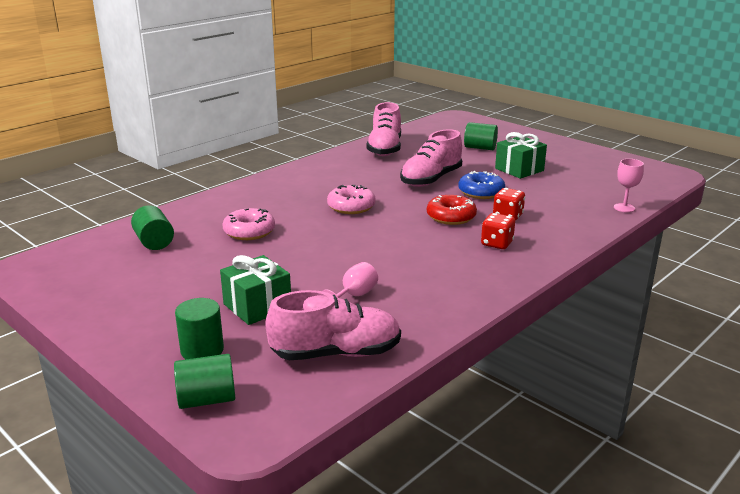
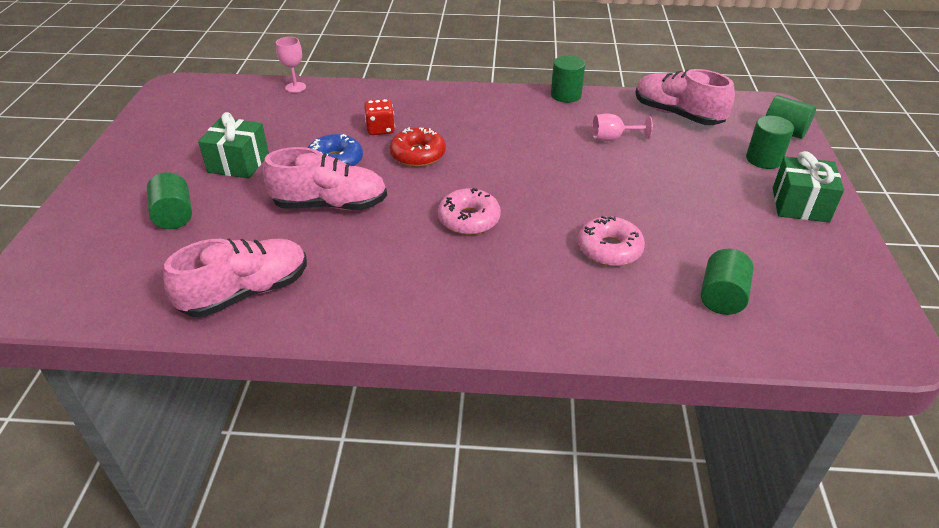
camera: 130 degrees left, 15 degrees up
(257, 306) = (691, 169): green gift -> green gift (800, 205)
(460, 312) = (566, 95): none -> green cylinder
(497, 243) = (444, 116): red dice -> none

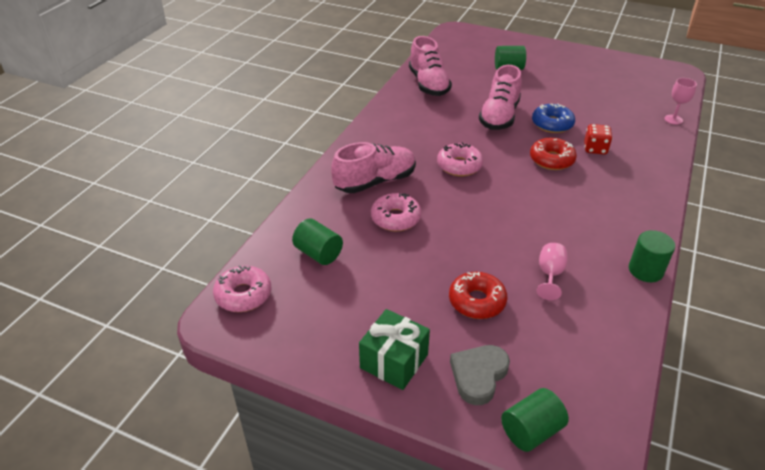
camera: 110 degrees right, 0 degrees up
(238, 163) = (561, 90): green gift -> none
(677, 114) = (589, 345): pink shoe -> pink shoe (375, 182)
(684, 172) = (477, 301): none -> red donut
(763, 159) = (478, 375): green cylinder -> grey heart
(843, 339) = (243, 295): none -> pink donut

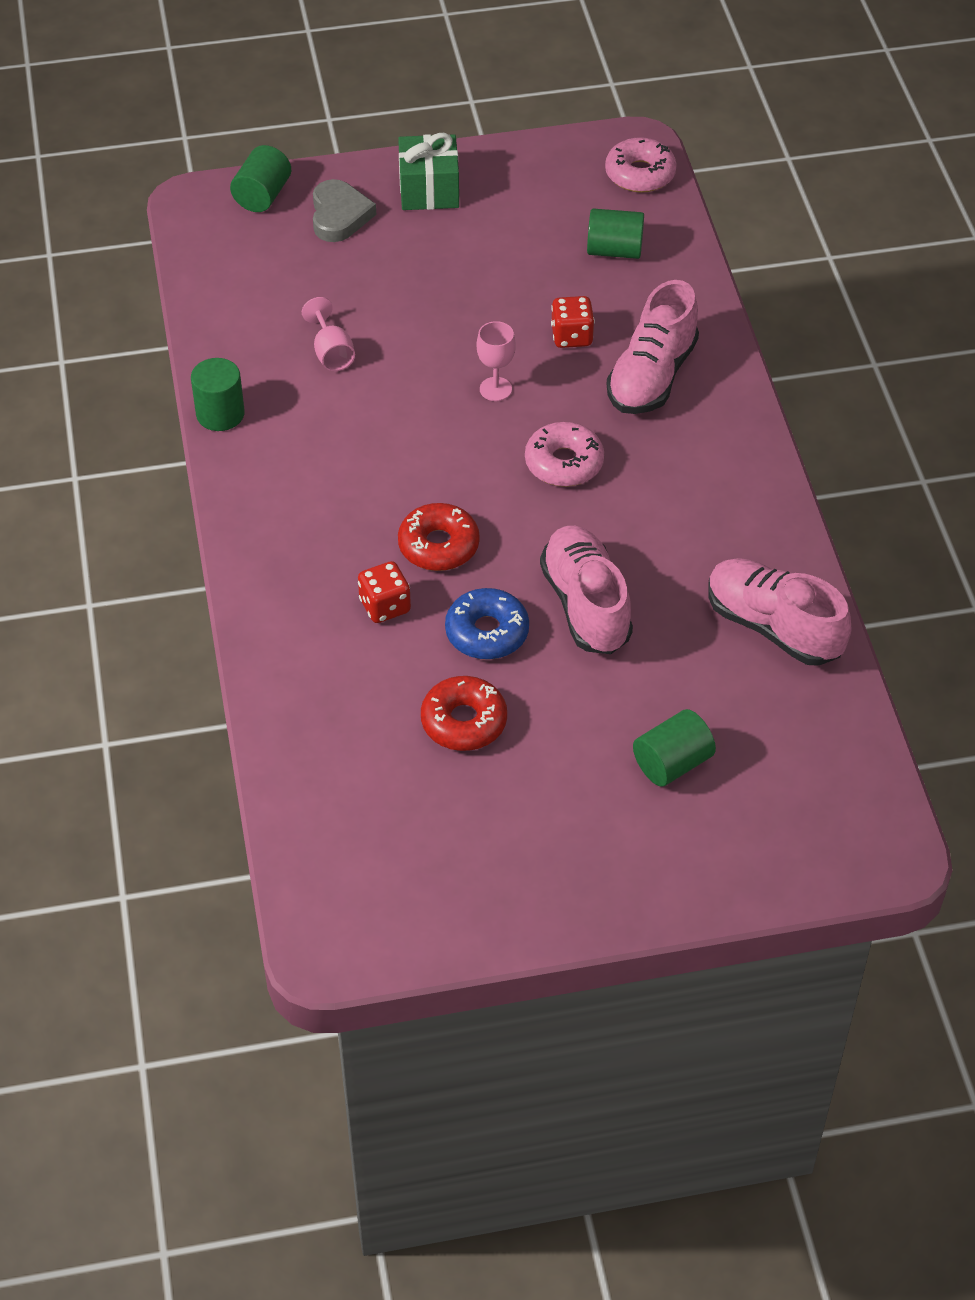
camera: 145 degrees right, 10 degrees up
(396, 218) = (572, 336): pink donut -> red dice
(477, 301) = (393, 283): red donut -> red donut (464, 721)
(673, 119) = (285, 760): pink goblet -> pink goblet (495, 389)

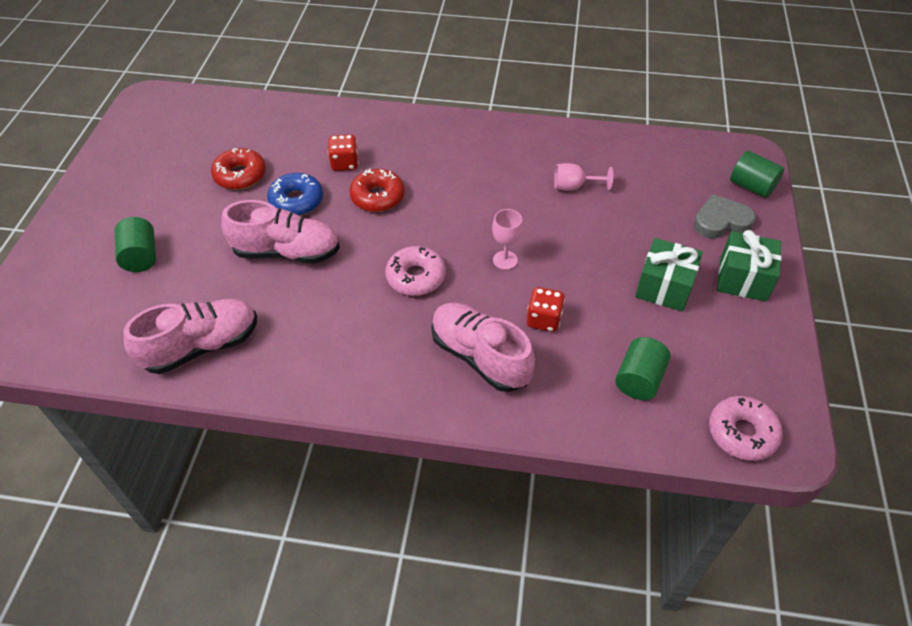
camera: 110 degrees right, 0 degrees up
(220, 414) = (537, 129): green cylinder -> none
(339, 215) = (721, 221): grey heart -> grey heart turned 150 degrees clockwise
(472, 249) = (664, 287): none -> green gift

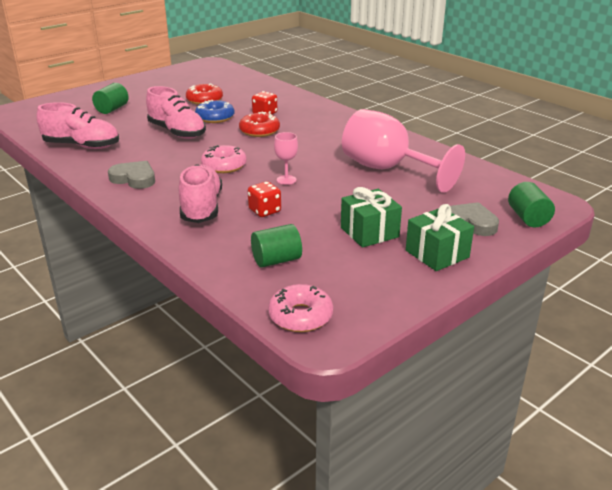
camera: 40 degrees right, 20 degrees down
(347, 360) = (134, 178): none -> grey heart
(574, 187) = (387, 169): pink goblet -> pink goblet, size x2.42

